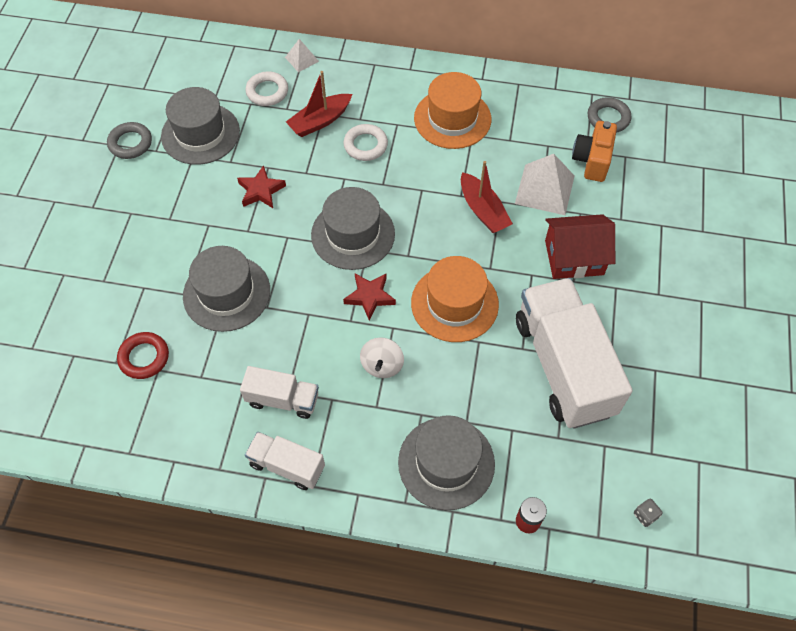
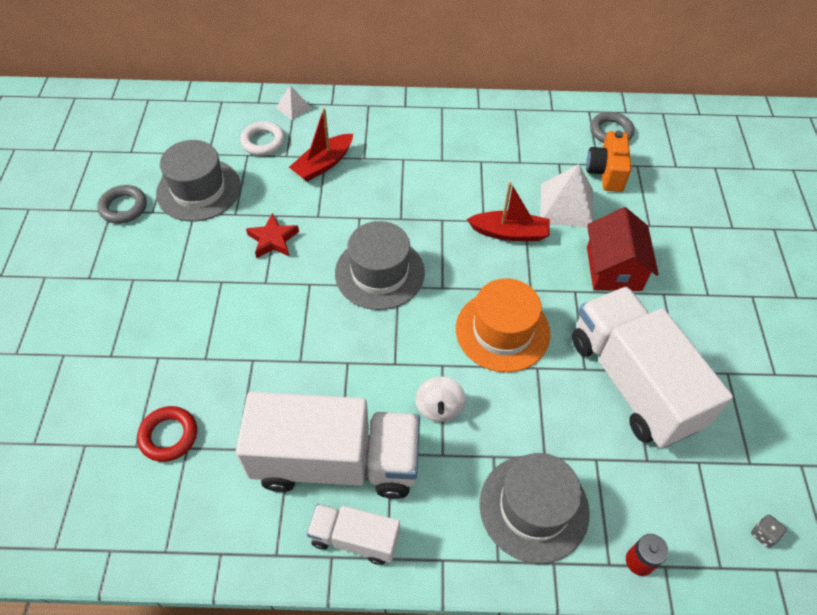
camera: 10 degrees left, 5 degrees down
(226, 293) = (253, 352): grey hat -> none
(282, 399) = (336, 462): white truck -> white truck, size x2.01
(365, 145) = (375, 182): white ring -> none
(370, 297) = (411, 335): red star -> none
(452, 118) = (458, 148): orange hat -> none
(483, 210) = (509, 233): red boat -> red boat turned 45 degrees counterclockwise
(574, 257) = (613, 268): red house -> red house turned 75 degrees counterclockwise

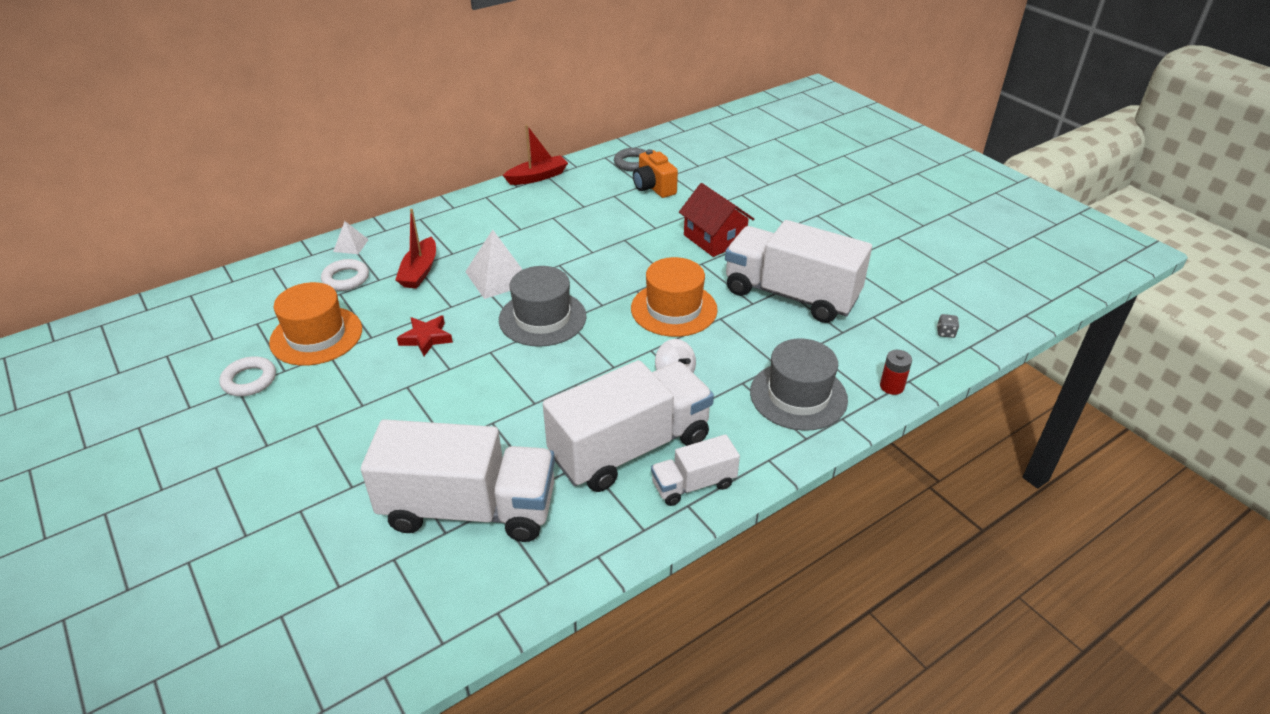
camera: 35 degrees left, 15 degrees down
(123, 207) = (249, 380): grey ring -> white ring
(169, 436) = (469, 509): red ring -> white truck
(199, 190) = (316, 336): grey hat -> orange hat
(509, 233) = (620, 250): red boat -> red boat (537, 177)
(566, 205) = (645, 217): white pyramid -> white pyramid (498, 277)

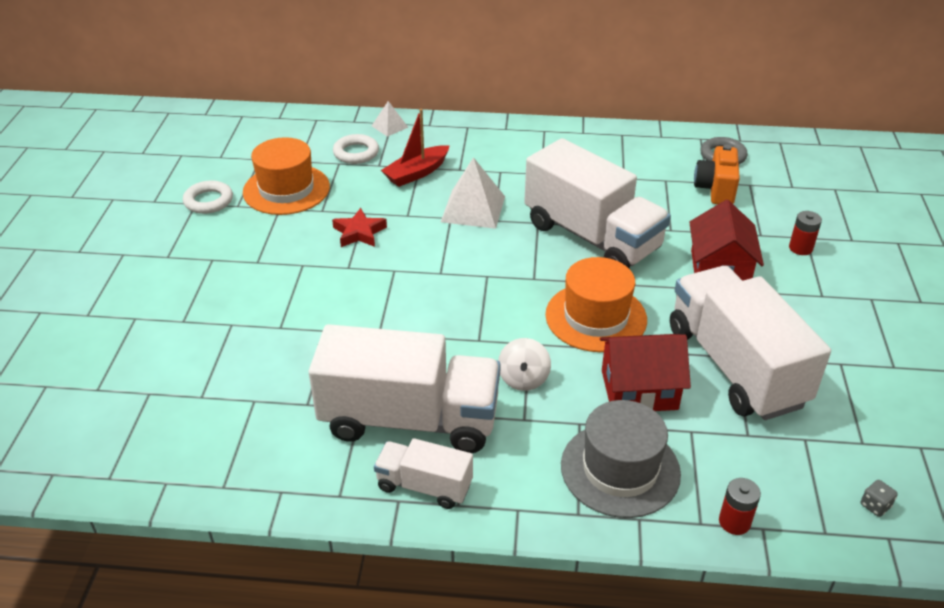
camera: 40 degrees right, 0 degrees up
(469, 509) = (236, 389): white truck -> white truck (591, 237)
(537, 177) = (612, 131): red boat -> none
(542, 318) = (468, 263): grey hat -> none
(746, 202) = (800, 248): none -> red battery
(753, 340) = (639, 389): none -> red house

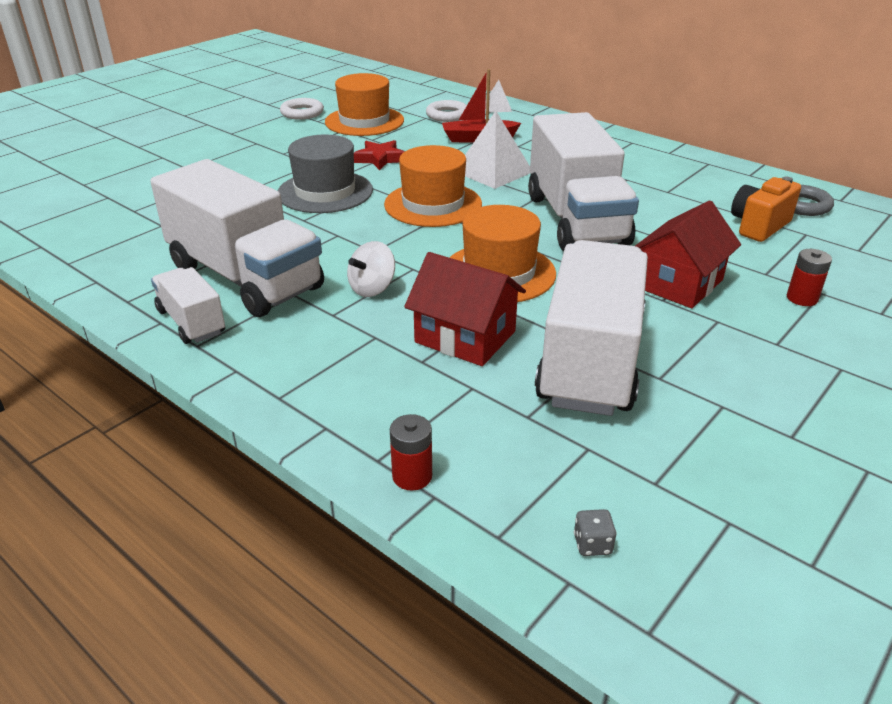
camera: 35 degrees right, 5 degrees down
(467, 268) = (433, 204): none -> orange hat
(620, 469) = (362, 384): grey hat -> grey hat (325, 192)

